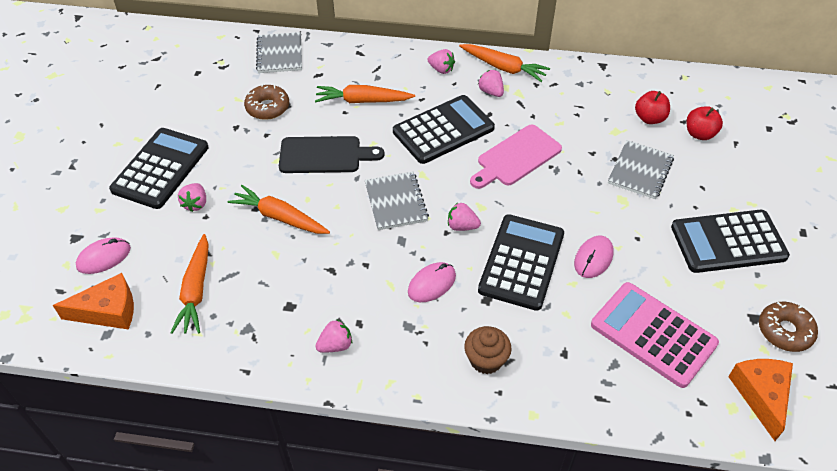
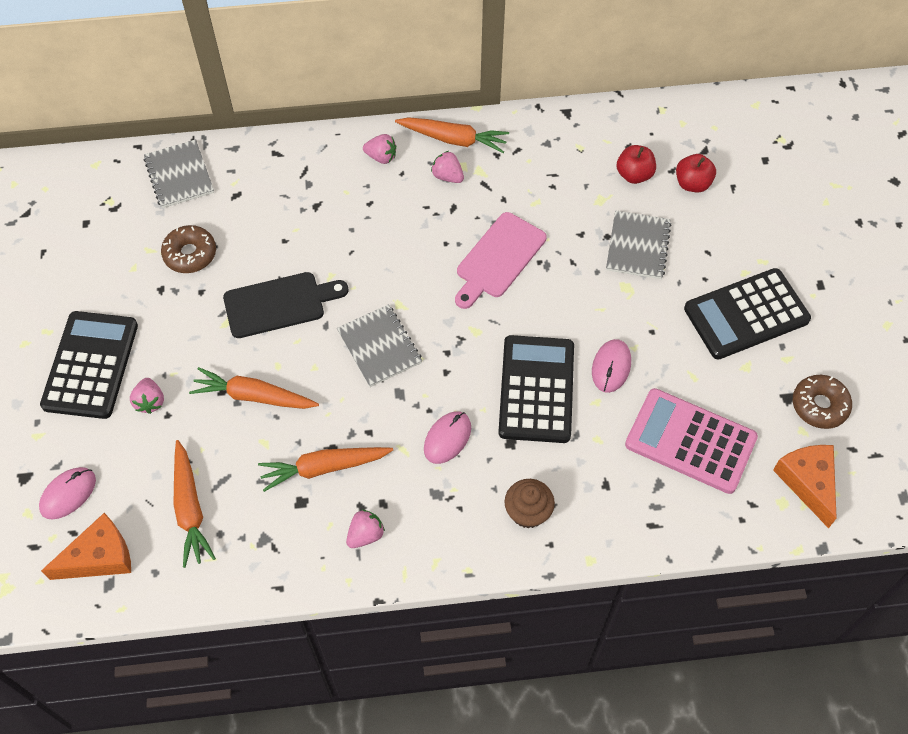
camera: 15 degrees left, 10 degrees up
(362, 101) = (301, 221): orange carrot -> orange carrot (323, 468)
(443, 130) = (406, 240): black calculator -> none
(462, 226) = (461, 360): pink strawberry -> none

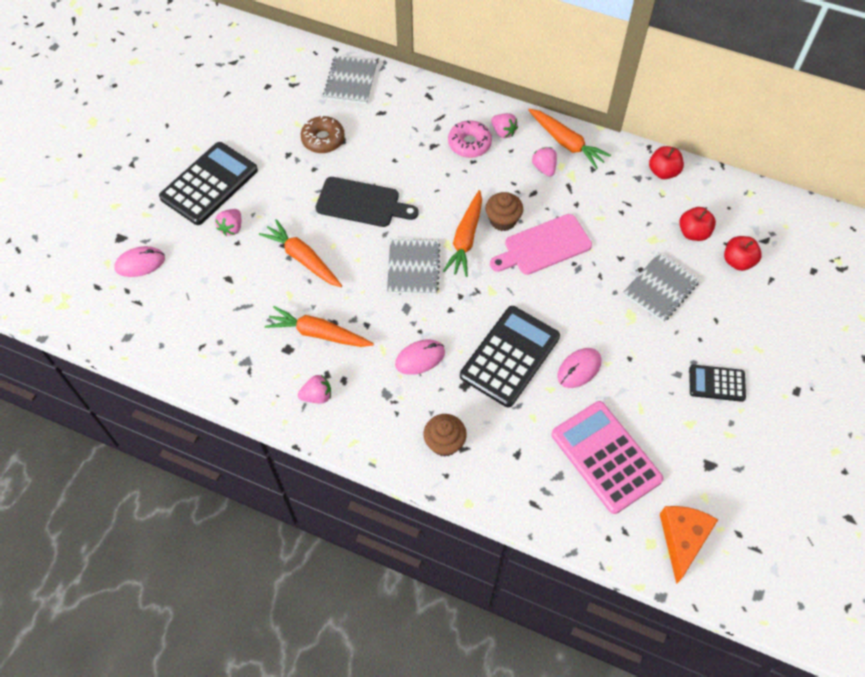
camera: 30 degrees right, 0 degrees up
(99, 557) = (133, 316): orange cheese -> none
(190, 509) = (211, 314): orange carrot -> orange carrot (465, 239)
(354, 186) = (469, 144): none -> pink donut
(440, 251) = (503, 220): none -> brown cupcake
(567, 126) = (663, 172): none -> red apple
(746, 314) = (716, 383): black calculator -> black calculator, size x0.55
(819, 405) = (732, 485): brown donut -> none

